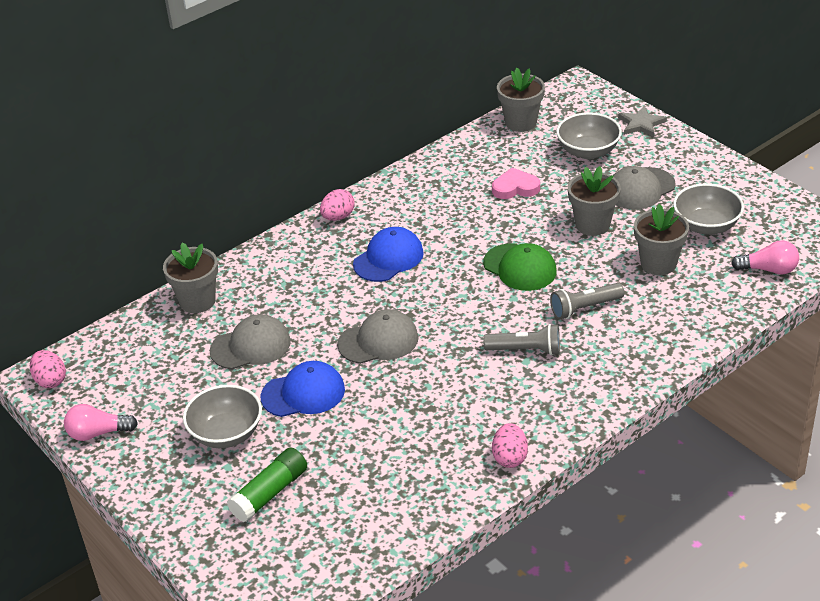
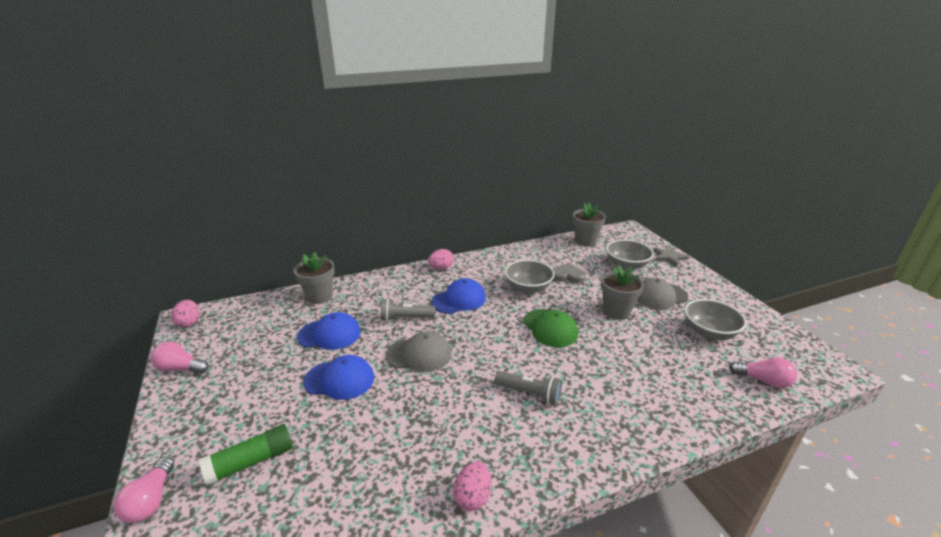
camera: 15 degrees right, 10 degrees down
(198, 550) = (151, 500): none -> pink light bulb
(226, 434) = (262, 396): grey bowl -> grey bowl (528, 288)
(251, 346) = (329, 334): grey cap -> blue cap
(515, 188) = (567, 276): pink heart -> grey heart
(584, 308) = (591, 371): grey flashlight -> grey flashlight (405, 318)
(658, 263) = (663, 352): grey flower pot -> none

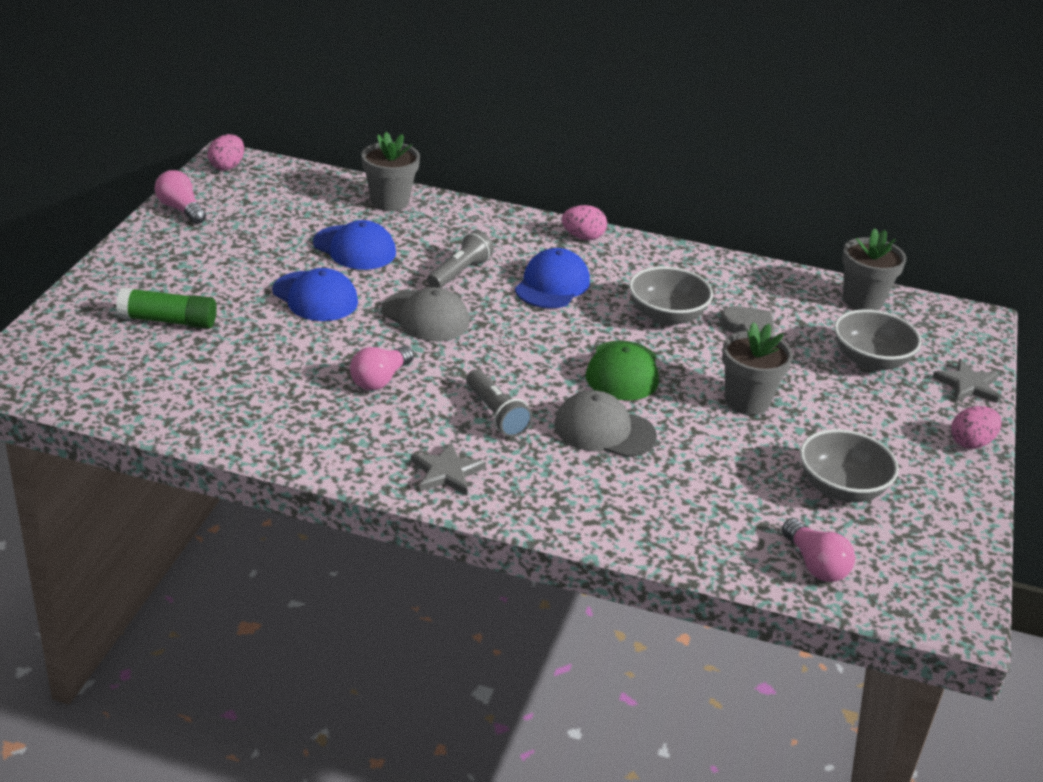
camera: 35 degrees right, 5 degrees up
(151, 500) = (71, 305): pink light bulb -> pink light bulb (380, 380)
(405, 318) = (459, 273): grey flashlight -> grey flashlight turned 90 degrees clockwise
(459, 300) = (552, 285): blue cap -> blue cap turned 75 degrees counterclockwise
(472, 496) = (323, 452): pink egg -> pink egg (971, 443)
(556, 454) = (446, 472): none -> grey star
(659, 296) = (849, 418): grey cap -> grey cap (604, 430)

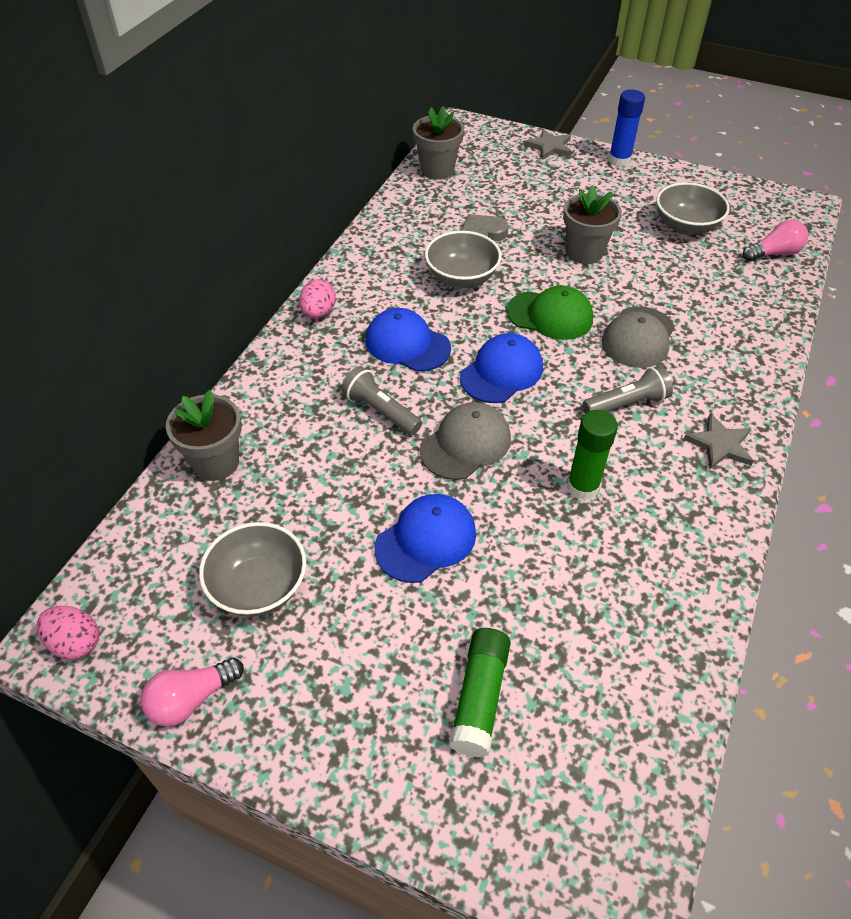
camera: 80 degrees left, 15 degrees up
(354, 248) = (320, 500): blue cap -> blue cap (501, 372)
(380, 380) = (582, 487): pink light bulb -> green glue stick
(870, 361) = (522, 183): grey bowl -> grey bowl (259, 586)
(971, 443) = (619, 160): pink egg -> blue glue stick

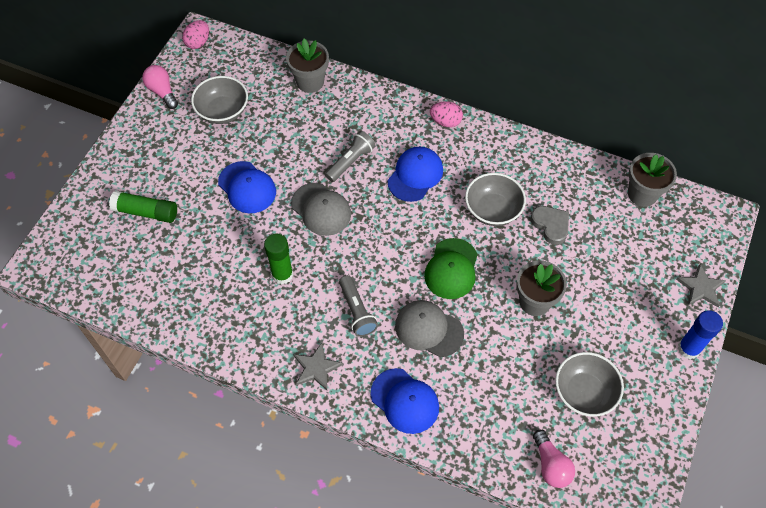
camera: 90 degrees right, 10 degrees up
(501, 372) = (388, 233): blue cap -> blue cap (405, 401)

